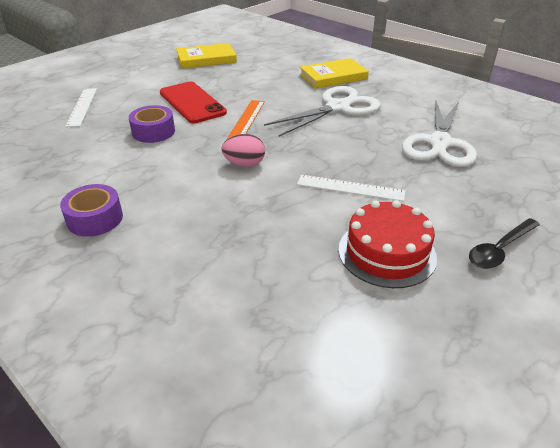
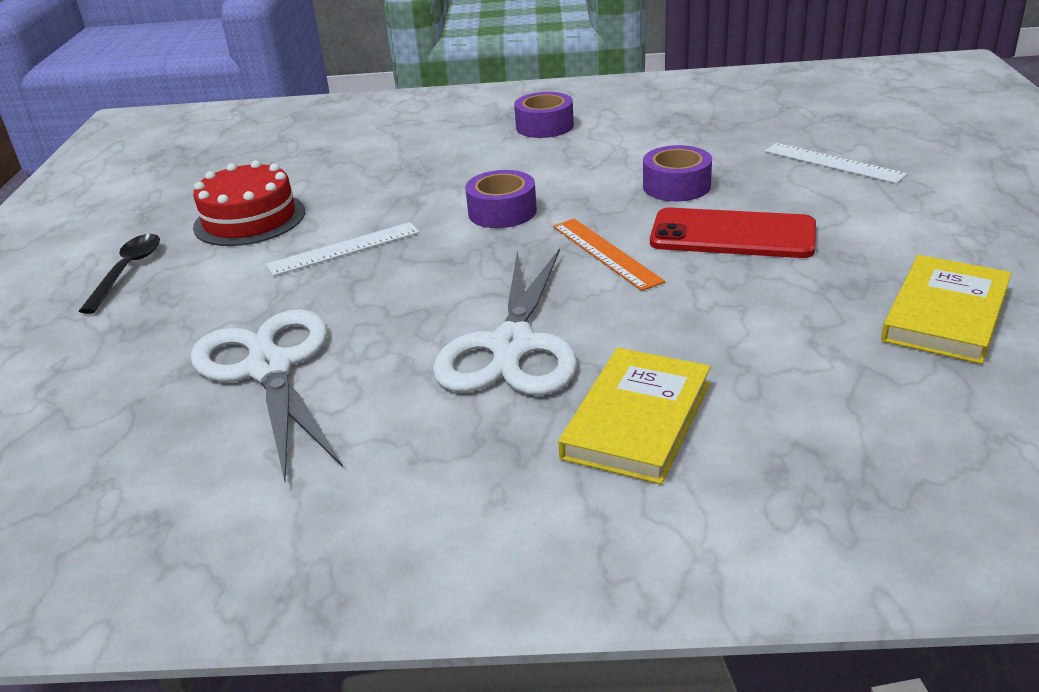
camera: 140 degrees right, 5 degrees down
(244, 164) = (502, 212): pink egg -> purple tape

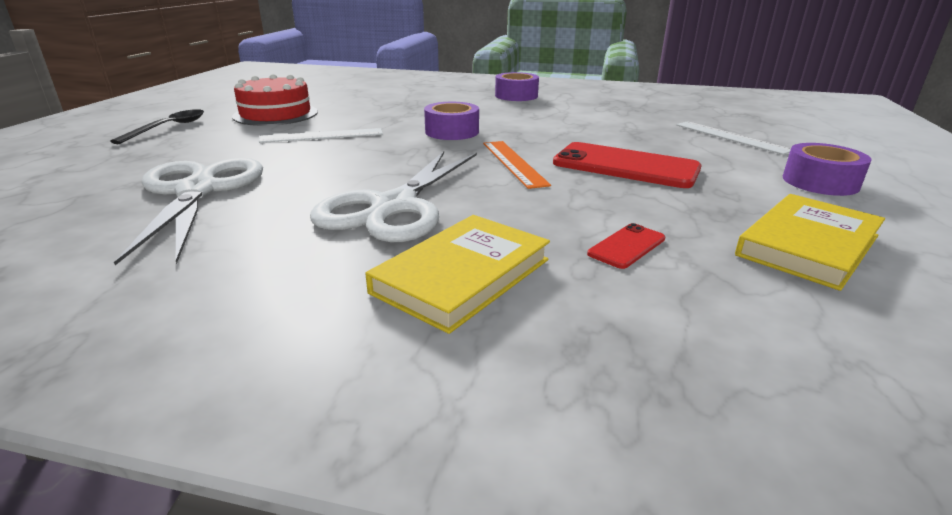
camera: 10 degrees right, 5 degrees down
(676, 186) = (595, 134): purple tape -> purple tape (820, 182)
(777, 351) = (627, 246): none -> red phone

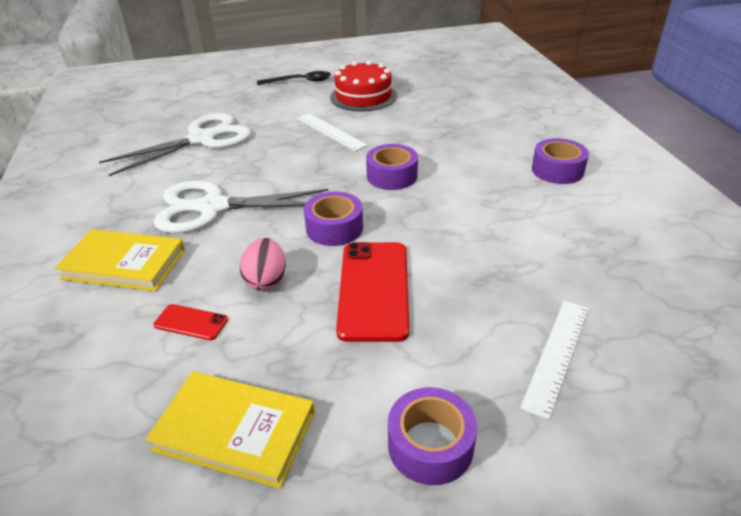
camera: 65 degrees right, 10 degrees up
(513, 163) = (334, 228): orange ruler -> purple tape
(576, 201) = (266, 280): none -> pink egg

